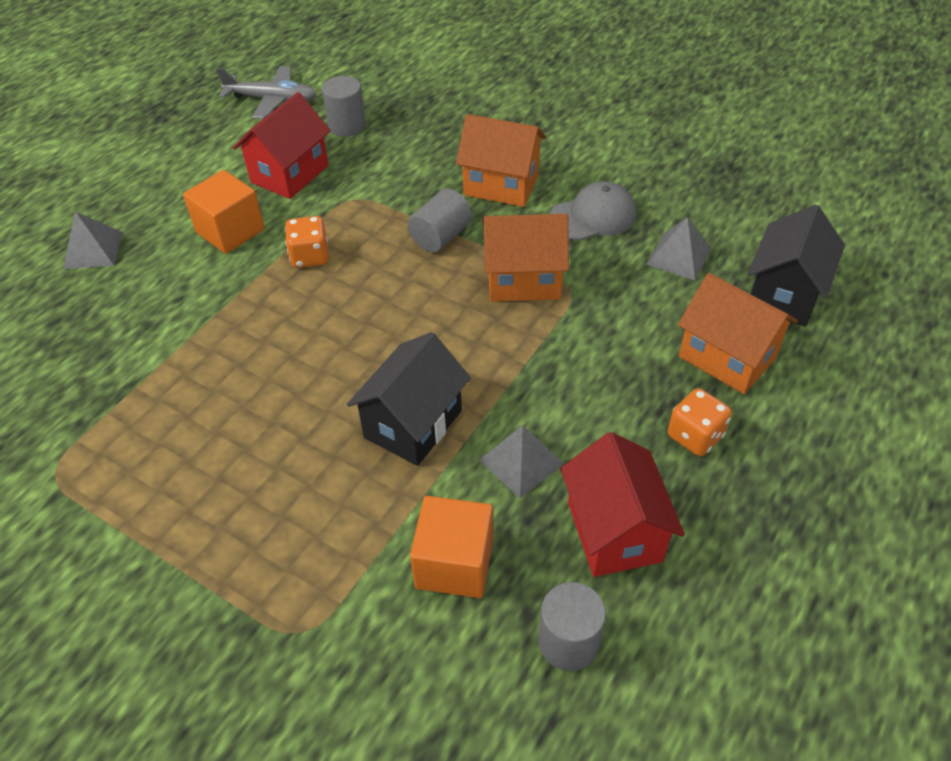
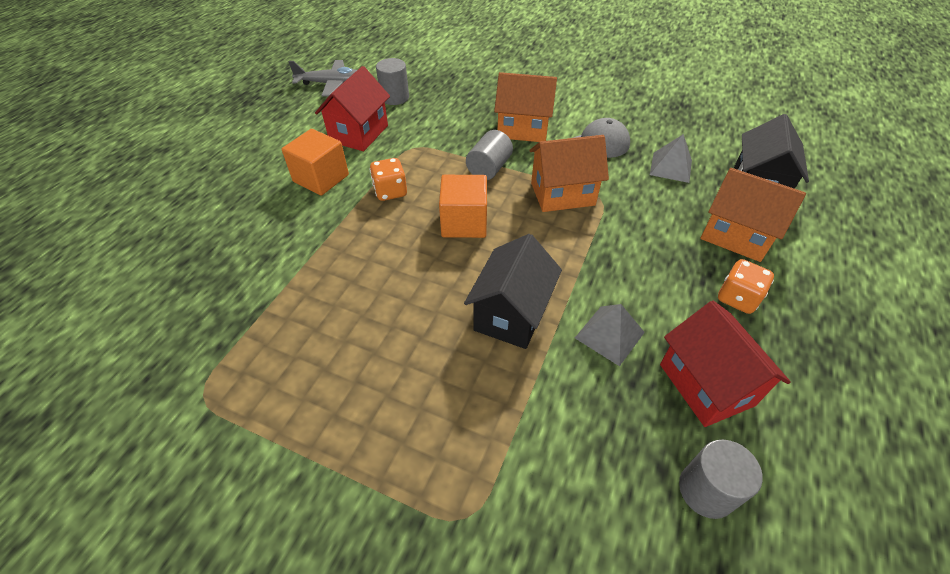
camera: 10 degrees left, 0 degrees up
(93, 250) = (208, 202): grey pyramid -> none
(454, 563) = (584, 431): orange cube -> orange cube (464, 222)

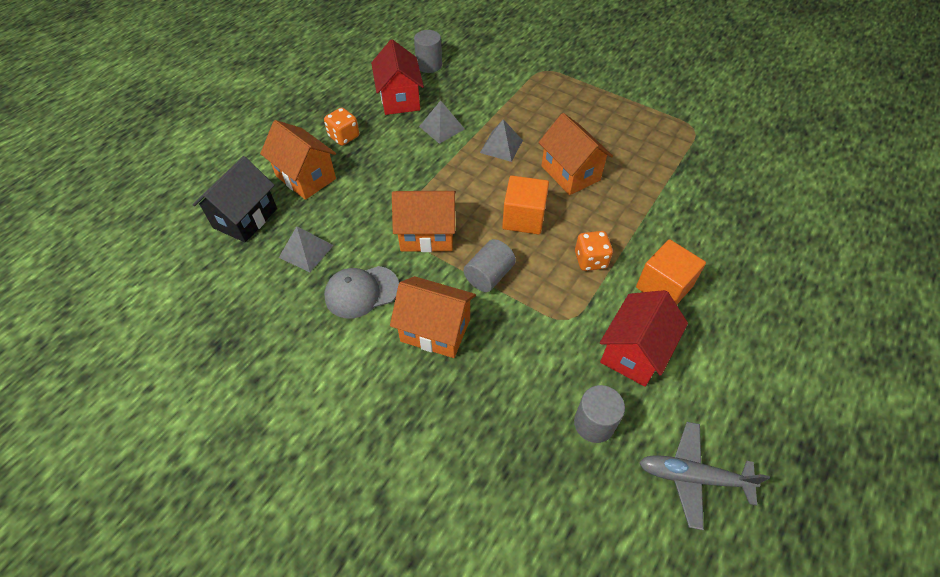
camera: 170 degrees left, 5 degrees up
(410, 285) = (570, 173): none -> orange house
(511, 314) = (501, 146): black house -> grey pyramid

